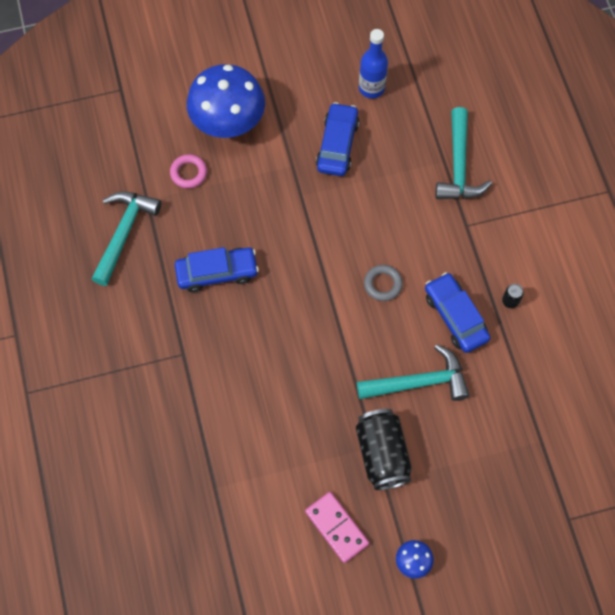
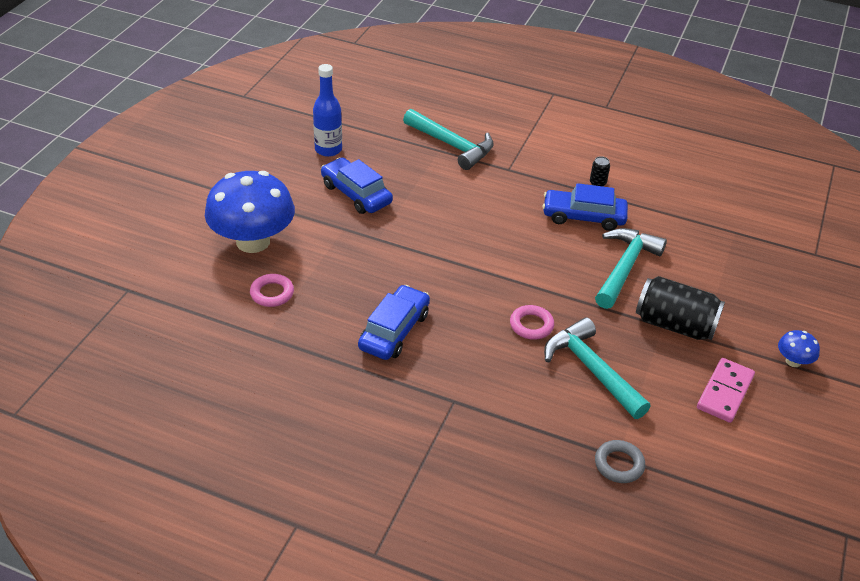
camera: 55 degrees left, 25 degrees down
(124, 233) = (280, 371): turquoise hammer -> turquoise hammer (591, 369)
(297, 356) = (531, 325): none -> pink ring
(336, 527) = (725, 392): pink domino -> pink domino turned 60 degrees counterclockwise
(383, 284) = (514, 239): grey ring -> grey ring (619, 464)

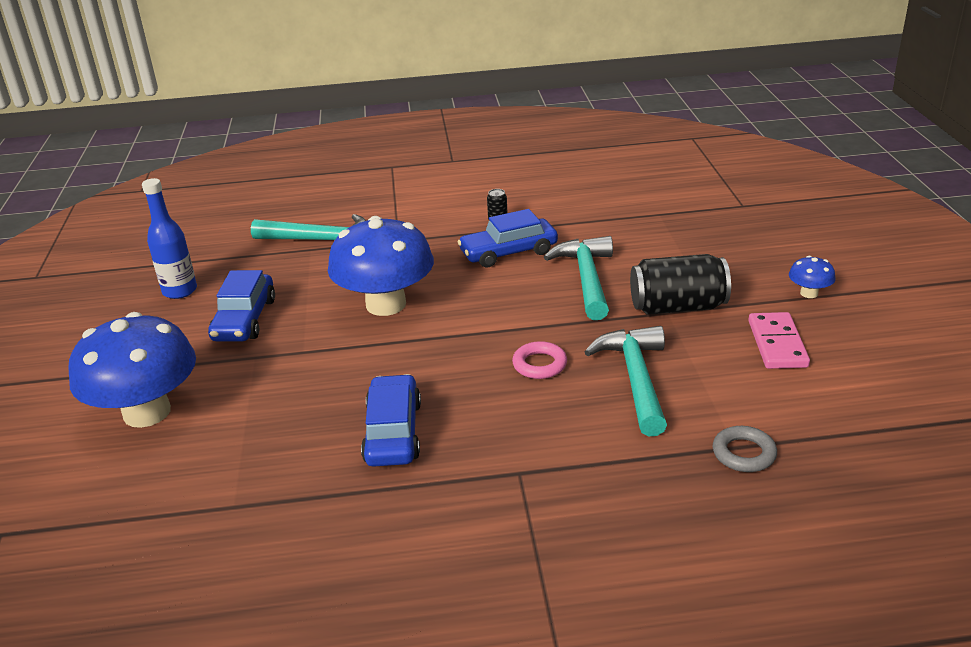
camera: 25 degrees left, 10 degrees down
(272, 293) = (211, 456): pink ring -> none
(356, 194) = (244, 319): blue car -> blue car turned 105 degrees counterclockwise
(460, 224) = (386, 304): none -> blue mushroom
(591, 369) = (635, 378): turquoise hammer -> turquoise hammer turned 60 degrees clockwise

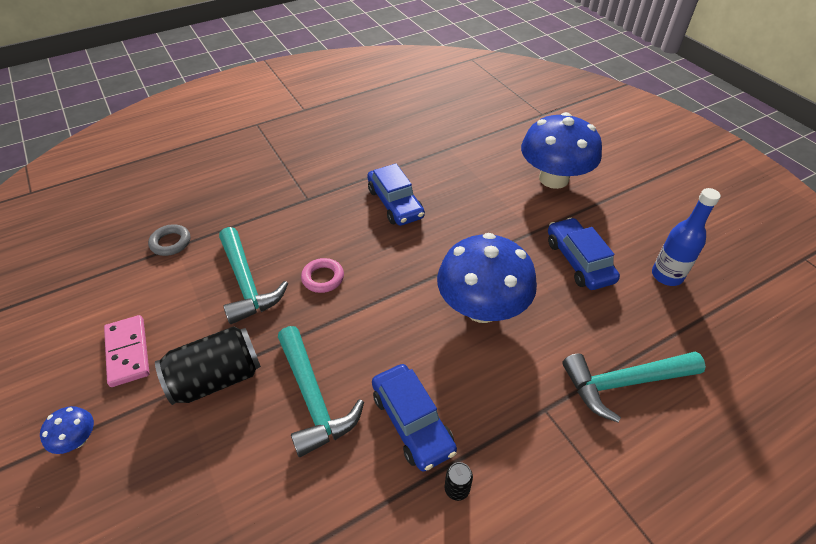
camera: 155 degrees right, 15 degrees up
(508, 252) = (412, 422): blue car -> blue car turned 105 degrees clockwise

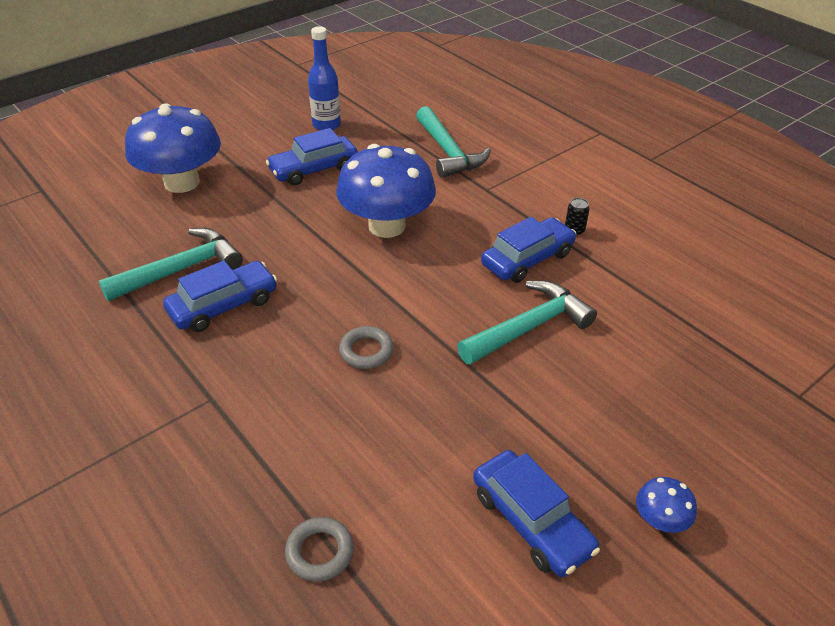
camera: 100 degrees left, 5 degrees down
(127, 352) = (531, 521): pink domino -> blue car
(216, 378) = (535, 413): black can -> none
(247, 284) = (389, 425): turquoise hammer -> turquoise hammer (182, 269)
(323, 278) = (366, 351): pink ring -> grey ring

